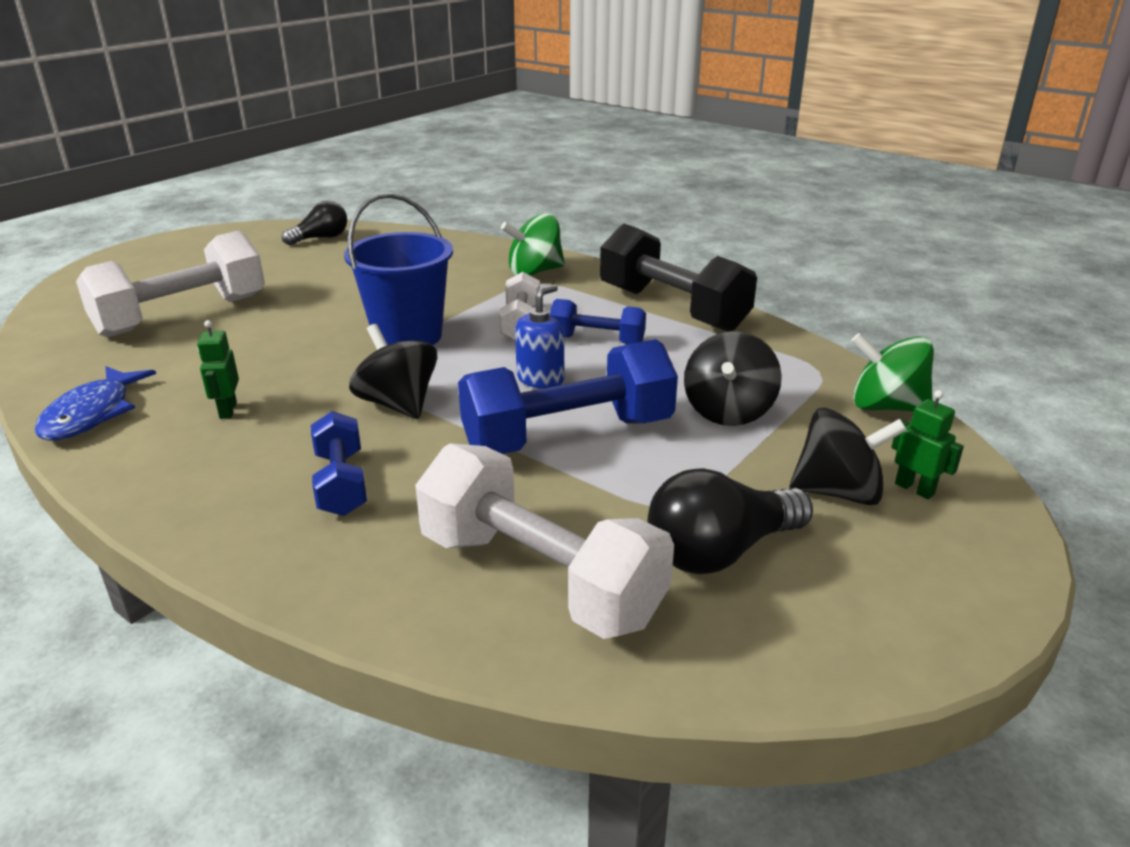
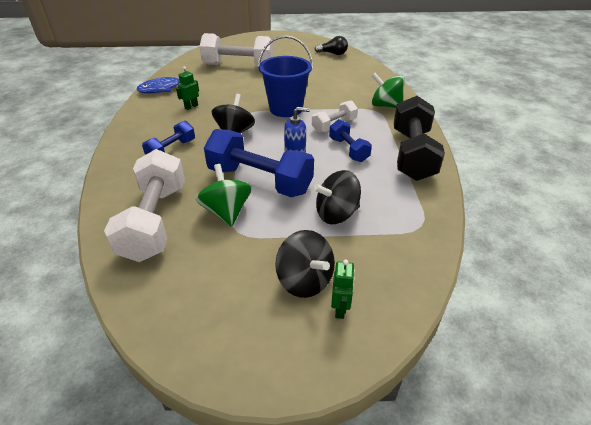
camera: 50 degrees right, 10 degrees up
(720, 551) = (216, 261): black light bulb -> none
(886, 406) = (415, 266): green spinning top -> green spinning top (226, 211)

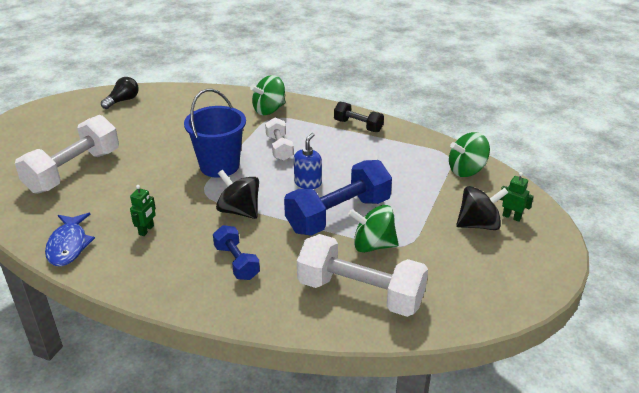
camera: 65 degrees left, 5 degrees down
(191, 106) = (146, 230): green robot -> green robot turned 135 degrees counterclockwise
(336, 214) = (412, 188): black spinning top -> none
(348, 150) = (326, 153): blue dumbbell -> none
(404, 248) = (466, 170): none -> green spinning top
(412, 154) = (358, 126): black dumbbell -> black dumbbell, size x0.54

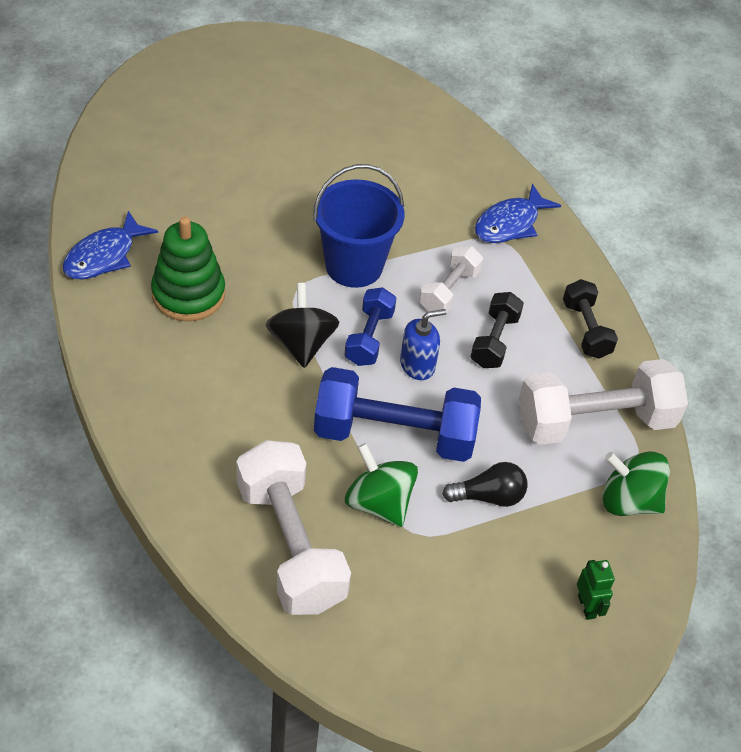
camera: 40 degrees right, 15 degrees up
(73, 171) = (206, 160): white dumbbell -> white dumbbell (595, 421)
(123, 101) = (363, 89): black light bulb -> black light bulb (488, 496)
(146, 230) = (188, 294): green robot -> green stacking toy
(236, 262) = (223, 405): blue dumbbell -> blue dumbbell (369, 337)
(269, 110) = (510, 224): green spinning top -> blue fish
(327, 153) = (494, 341): none -> black dumbbell
(478, 225) = (531, 581): black spinning top -> none

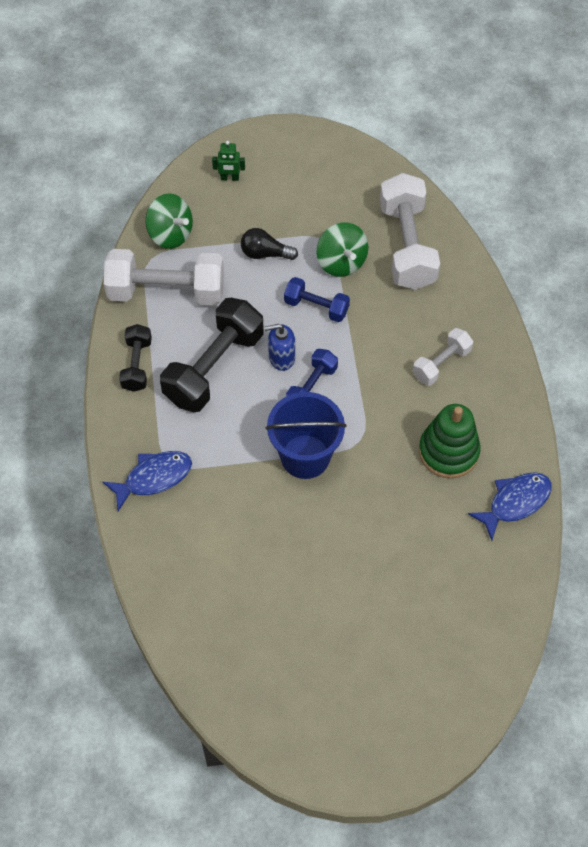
camera: 160 degrees left, 10 degrees up
(301, 343) = (366, 391): black spinning top -> none
(394, 434) = (316, 307): blue dumbbell -> blue dumbbell, size x0.54
(449, 291) = (233, 418): white dumbbell -> white dumbbell (441, 363)
(494, 341) = (214, 367): black dumbbell -> black dumbbell, size x1.84
(587, 606) = (229, 178): green robot -> green robot turned 90 degrees counterclockwise

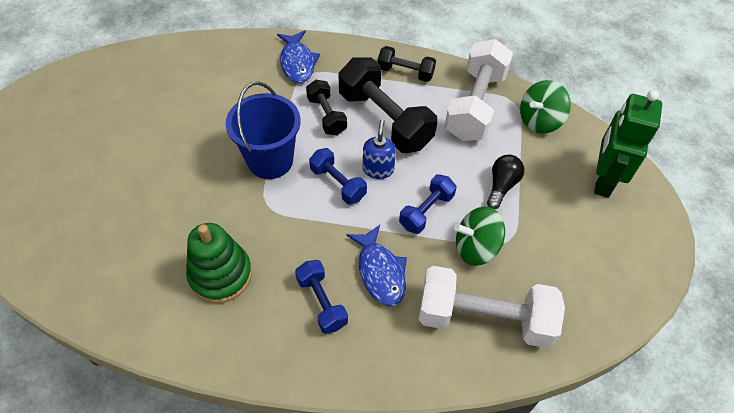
camera: 105 degrees right, 5 degrees down
(226, 423) = (326, 115): none -> black dumbbell
(229, 178) = (603, 180): green robot -> green robot, size x2.18
(441, 363) = (322, 302): white dumbbell -> blue dumbbell
(515, 502) = (137, 316): blue fish -> blue fish (380, 272)

